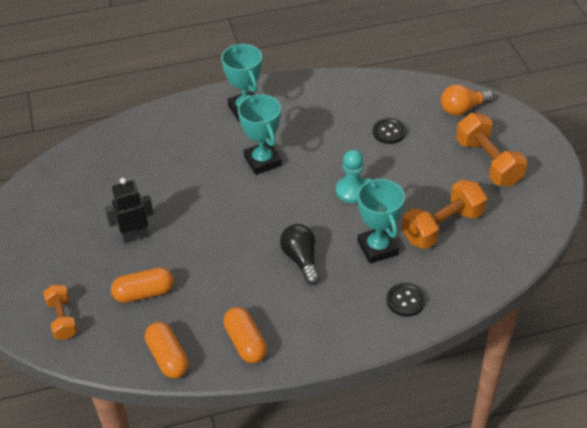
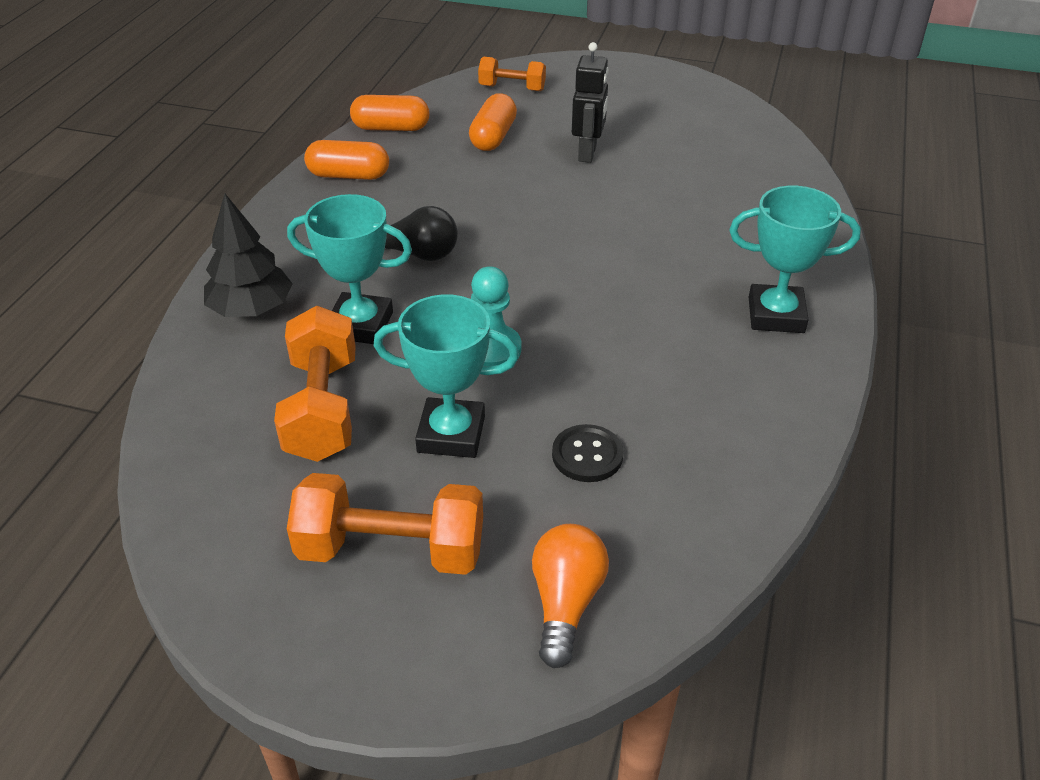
camera: 120 degrees right, 5 degrees down
(262, 161) = (636, 289): turquoise trophy -> turquoise trophy (451, 434)
(405, 300) = (251, 309): black button -> black tree

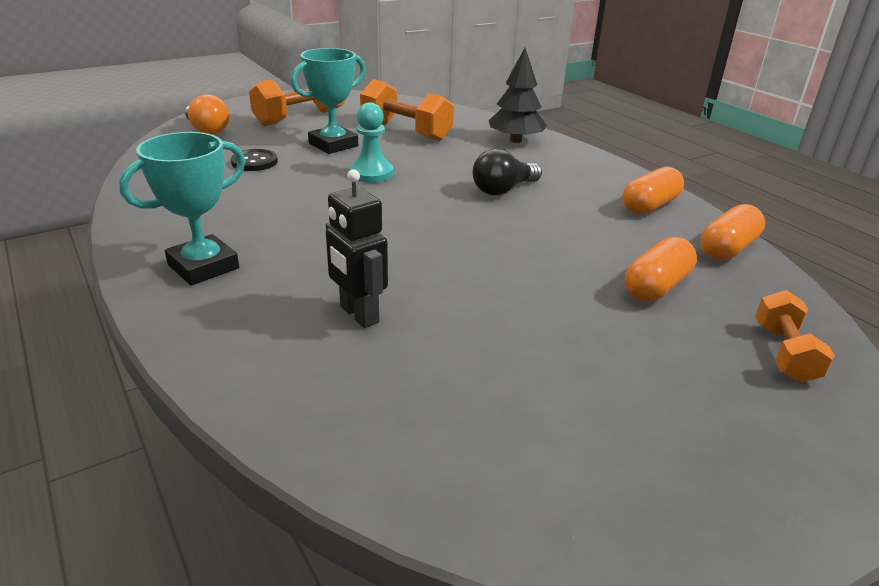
camera: 130 degrees right, 10 degrees down
(360, 325) = (455, 155): turquoise trophy -> none
(493, 137) = (656, 286): orange capsule -> orange capsule turned 75 degrees clockwise
(512, 88) = (784, 353): orange dumbbell -> orange dumbbell turned 45 degrees counterclockwise
(588, 153) = (560, 320): black robot -> black robot (358, 315)

